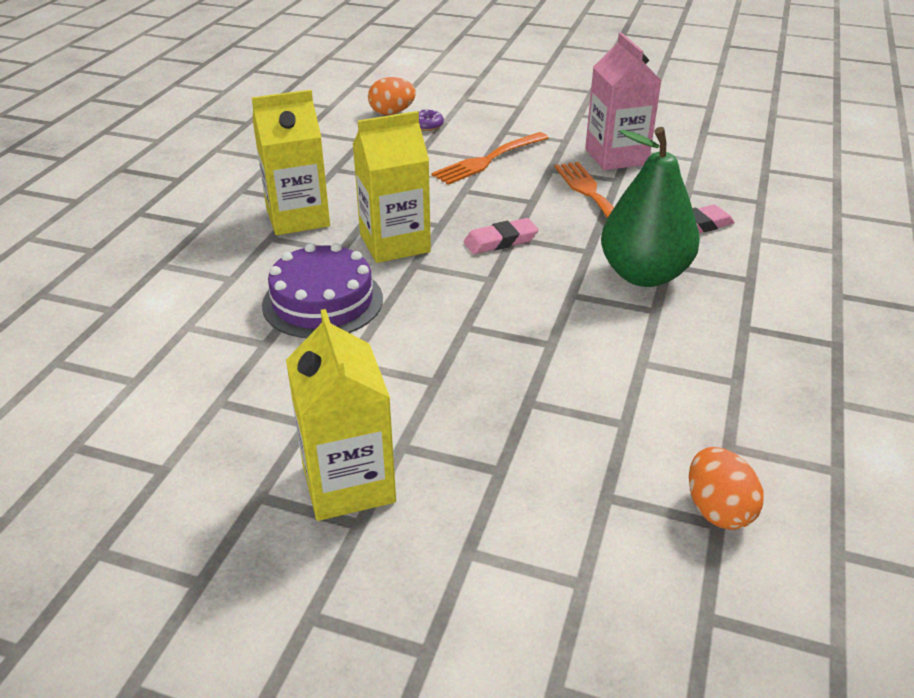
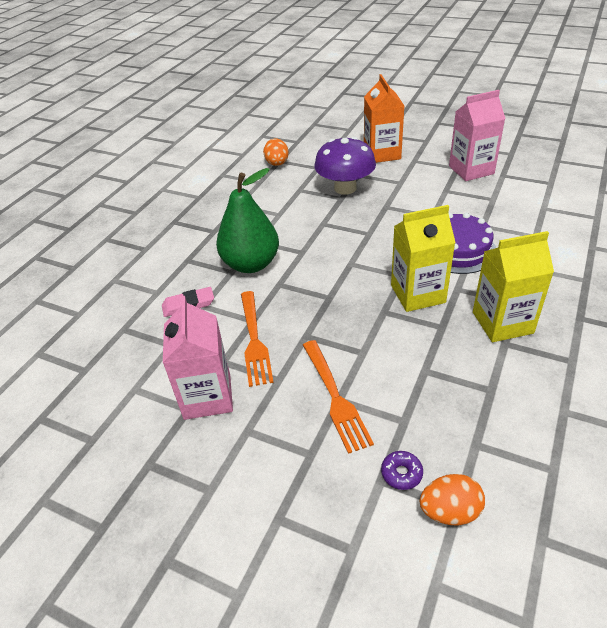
camera: 170 degrees left, 5 degrees up
(228, 486) = (471, 170): none -> pink carton
(348, 483) = (421, 171): yellow carton -> none
(443, 551) = (382, 154): none -> orange carton
(488, 160) = (335, 397): orange fork -> orange fork turned 105 degrees clockwise
(500, 241) = (339, 294): pink eraser -> none
(524, 427) = (345, 188): none -> purple mushroom

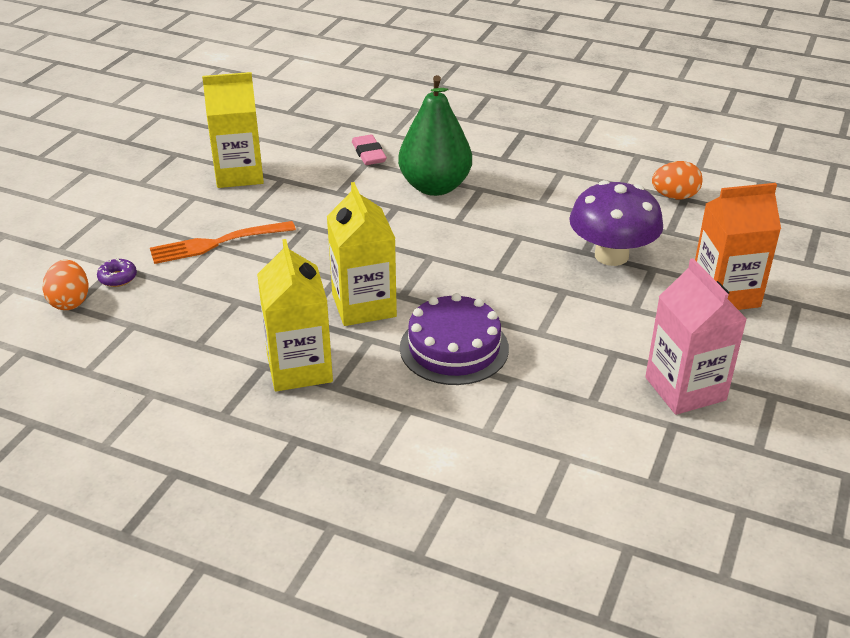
camera: 85 degrees right, 5 degrees down
(207, 396) = (239, 174): pink carton -> yellow carton
(254, 340) = (307, 195): orange fork -> none

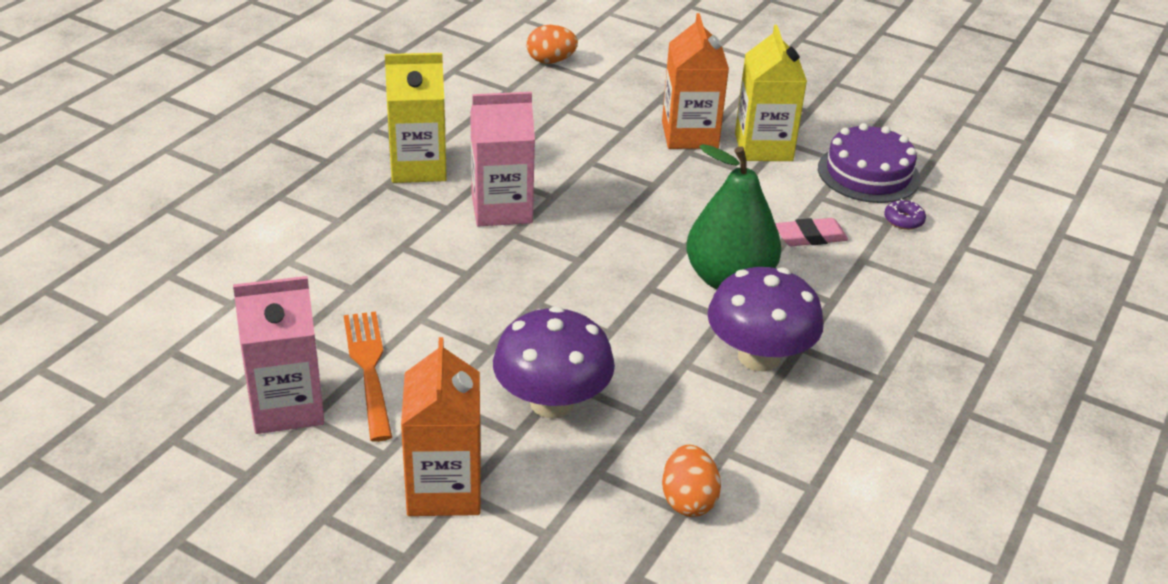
camera: 95 degrees right, 0 degrees up
(118, 278) = (581, 81): purple donut -> purple donut (903, 220)
(217, 243) = (629, 131): orange fork -> orange fork (369, 369)
(222, 210) = (689, 135): none -> orange carton
(364, 305) = (501, 209): yellow carton -> pink carton
(454, 348) = (415, 257): purple cake -> purple cake (868, 173)
(521, 173) = (758, 357): none -> purple mushroom

